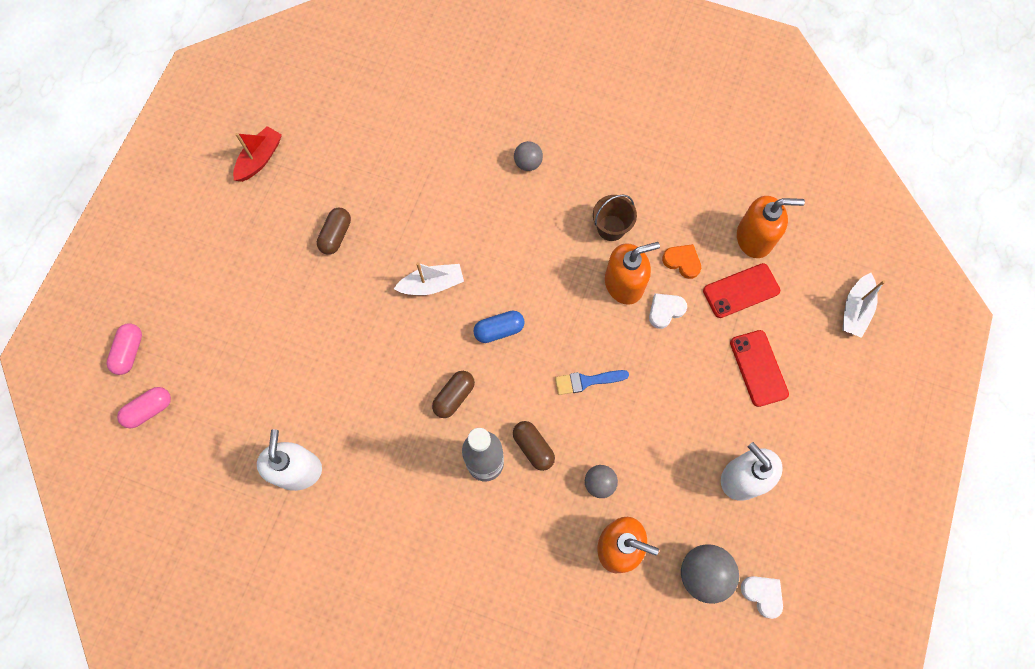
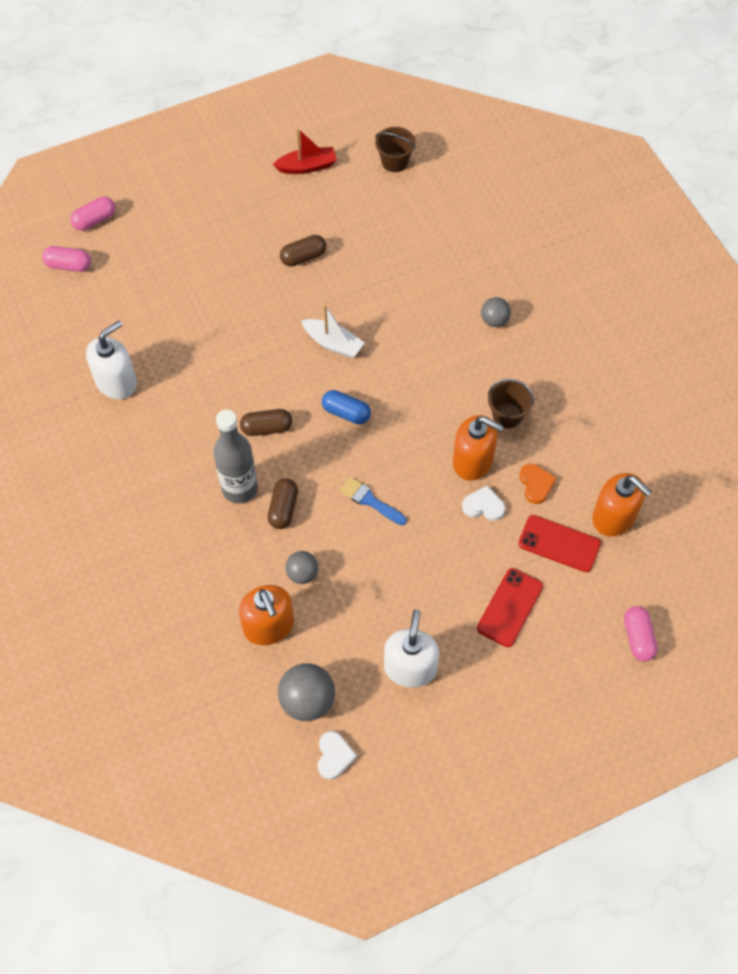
camera: 45 degrees right, 10 degrees down
(325, 99) = (394, 162): none -> brown bucket
(855, 310) = (638, 638): white boat -> pink capsule

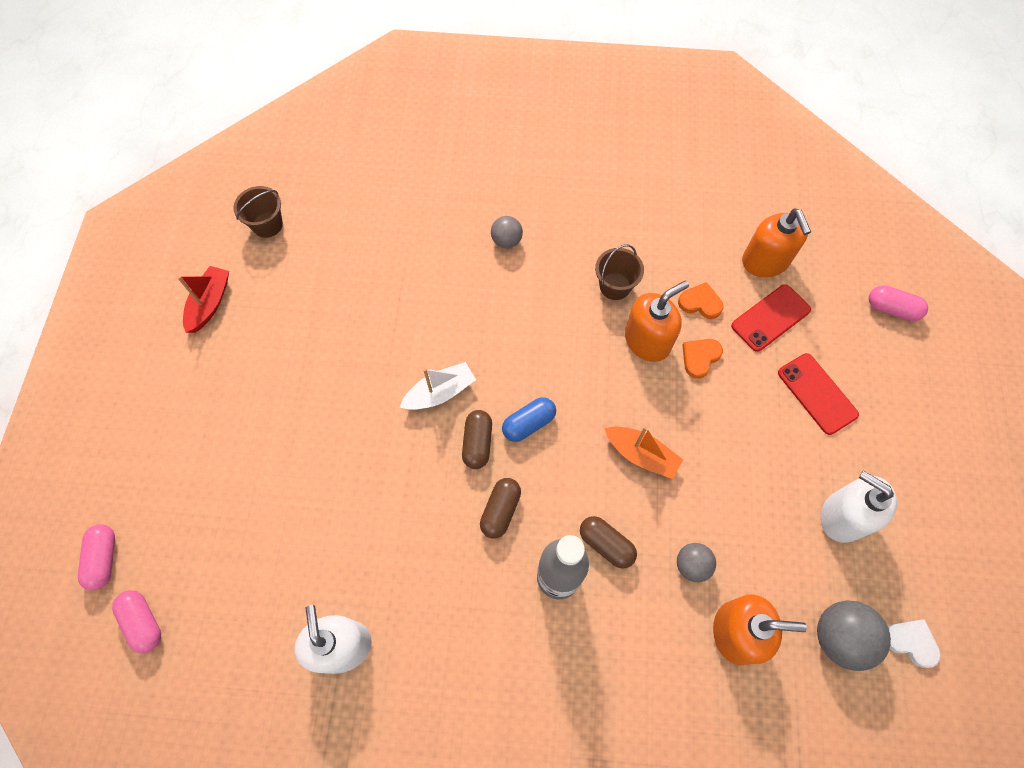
camera: 60 degrees left, 5 degrees up
(68, 265) = (143, 622): pink capsule -> pink capsule turned 75 degrees counterclockwise
(303, 257) = (317, 365): brown capsule -> brown capsule (477, 443)
(370, 501) = (641, 455): blue brush -> orange boat
(483, 506) = (700, 358): white heart -> orange heart
(614, 517) = (765, 261): orange soap dispenser -> orange soap dispenser turned 90 degrees clockwise

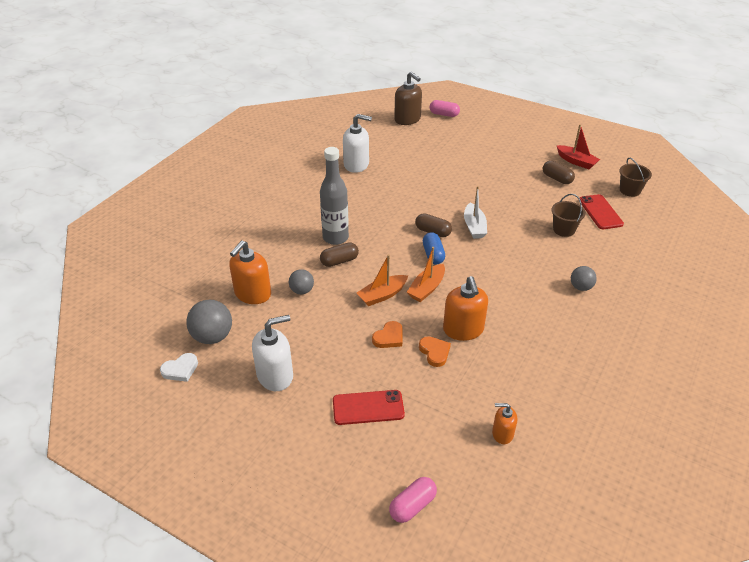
camera: 115 degrees right, 25 degrees down
(143, 622) = (407, 119): pink capsule -> brown soap dispenser
(500, 511) = (387, 229): brown capsule -> brown capsule (557, 179)
(599, 406) = (426, 288): none -> orange boat
(615, 286) = (517, 329): brown bucket -> brown bucket (564, 229)
(700, 303) = (481, 372): orange heart -> orange heart (389, 337)
(765, 261) = (502, 434): orange soap dispenser -> orange soap dispenser, size x0.57
(770, 318) = (447, 410): red phone -> red phone (600, 212)

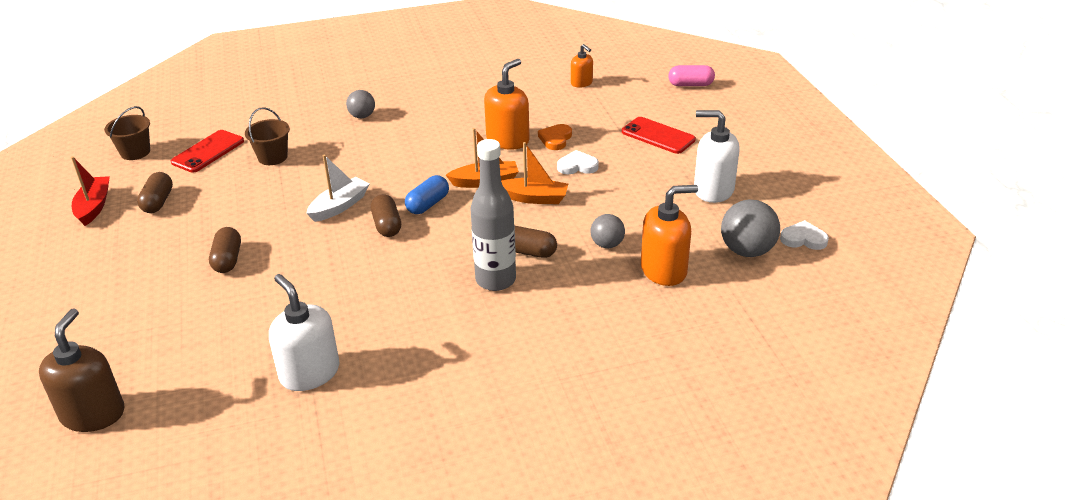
camera: 135 degrees left, 5 degrees down
(389, 337) = (577, 166): orange heart -> white heart
(444, 114) = (34, 384): pink capsule -> none
(470, 177) = (227, 260): none -> brown capsule

